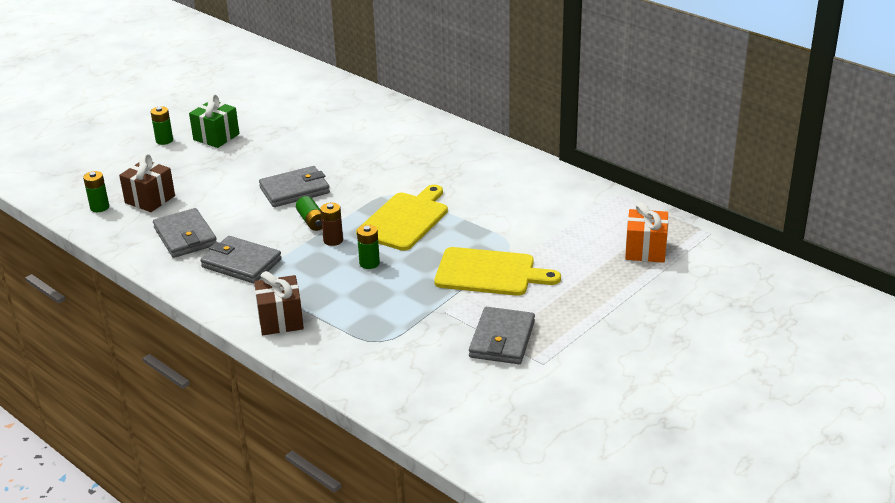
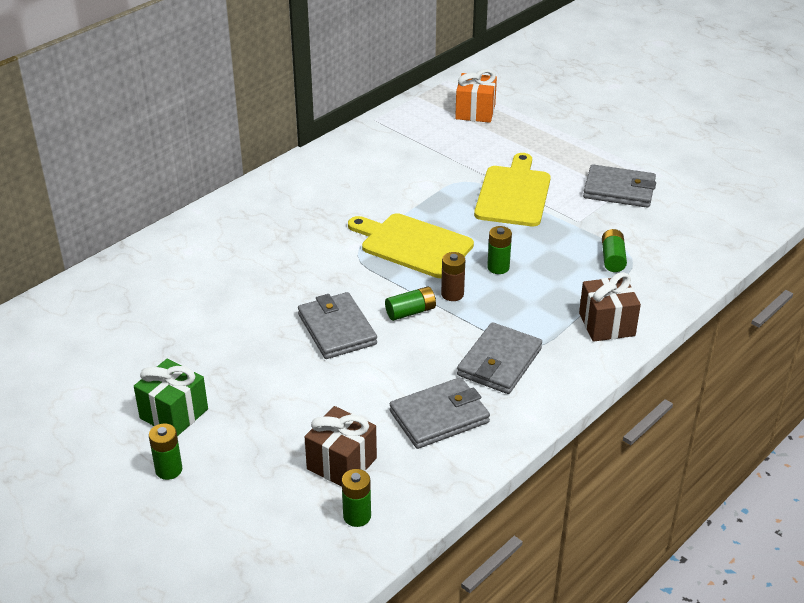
camera: 90 degrees left, 5 degrees up
(380, 329) = (612, 258): none -> green battery

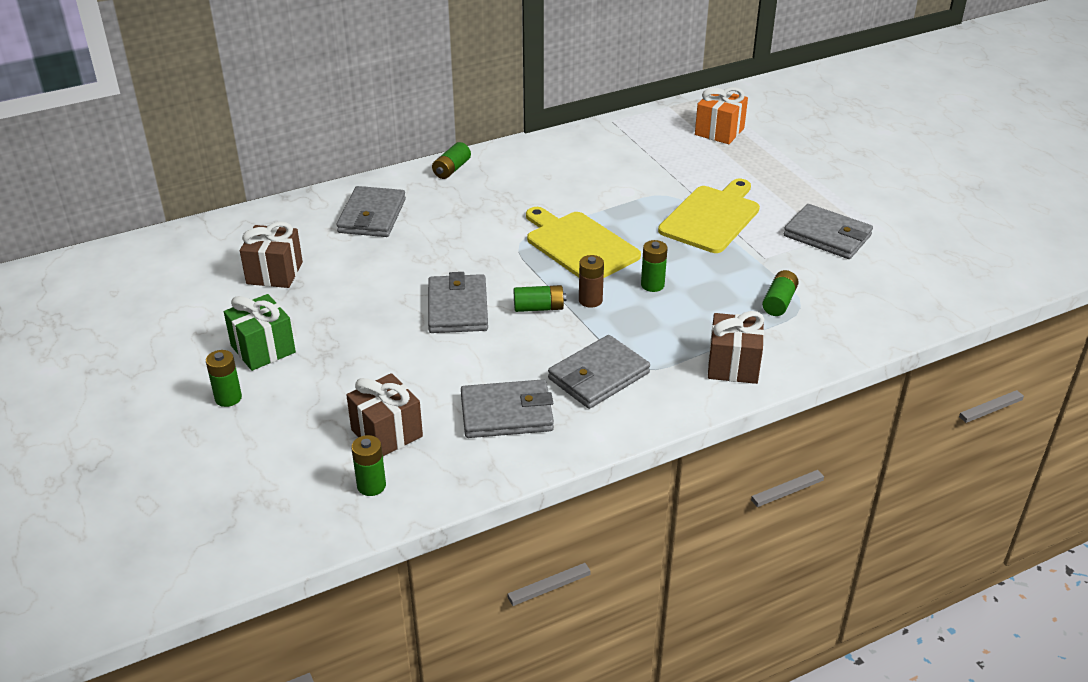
camera: 20 degrees right, 0 degrees up
(139, 336) = (274, 273): none -> brown gift
(201, 258) = (372, 216): none -> grey wallet
(251, 196) = (451, 169): none -> green battery

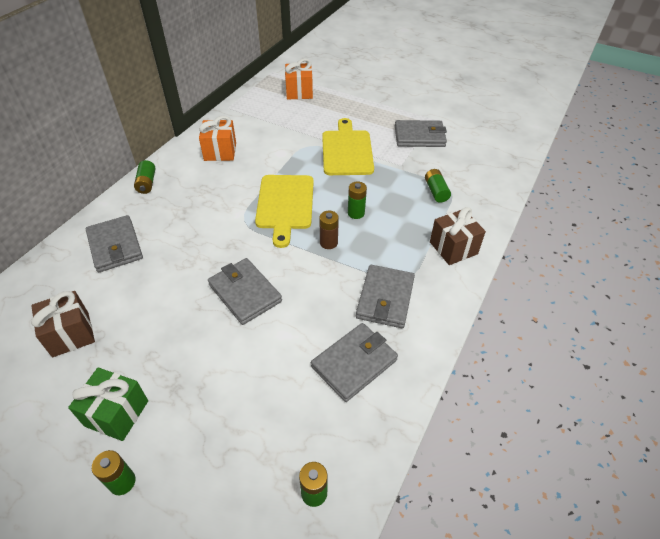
camera: 35 degrees left, 10 degrees up
(387, 433) = (284, 434): brown gift -> none
(539, 308) = (301, 265): green battery -> none
(558, 165) = (220, 151): none -> orange gift
(579, 245) = (285, 204): yellow cutting board -> yellow cutting board turned 105 degrees counterclockwise

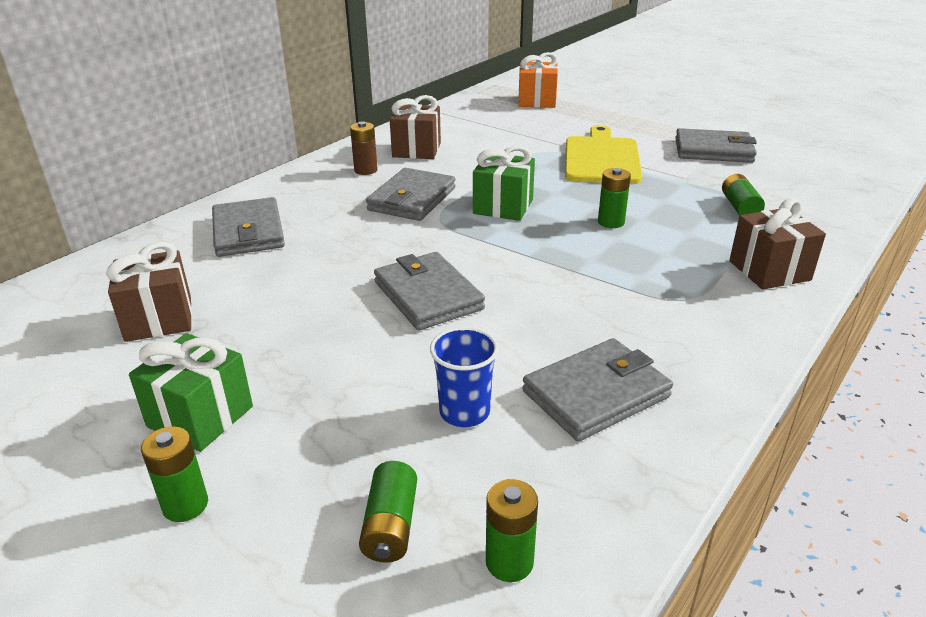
camera: 10 degrees right, 15 degrees down
(146, 183) = (308, 174): green battery -> green battery (390, 526)
(220, 151) = (416, 150): orange gift -> brown gift
(278, 388) = (464, 412): none -> blue cup
(285, 204) = (503, 206): yellow cutting board -> green gift
(328, 243) = (565, 250): brown battery -> brown battery (366, 170)
(385, 298) = (653, 320): grey wallet -> grey wallet (412, 199)

